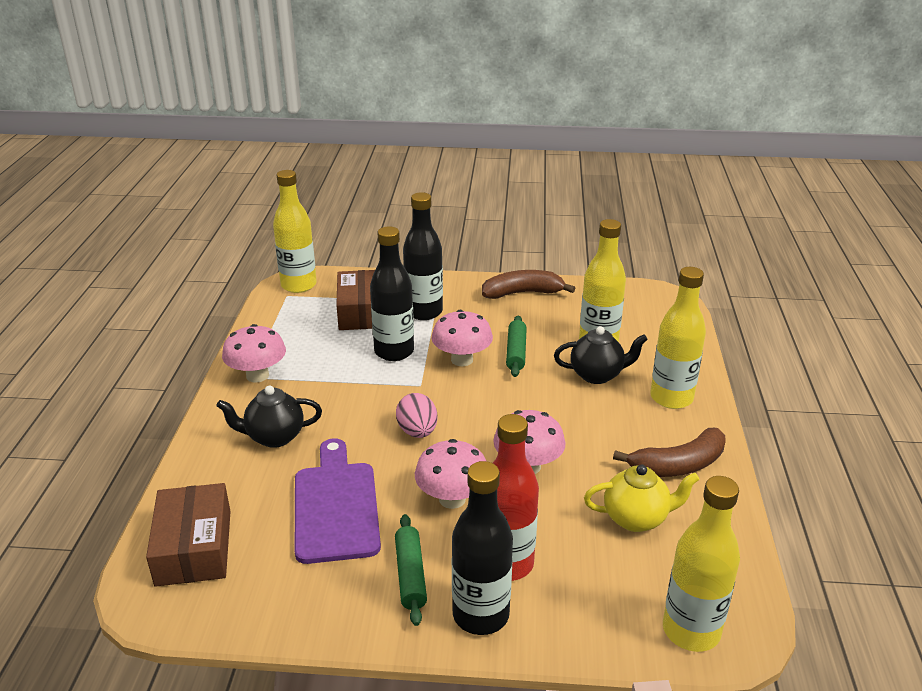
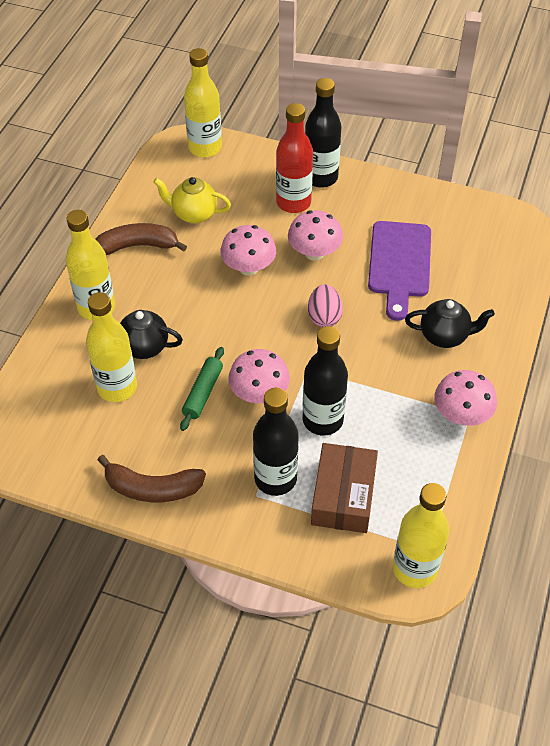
camera: 165 degrees left, 20 degrees up
(194, 547) = (499, 253): brown box -> none
(410, 575) = (357, 207): green rolling pin -> none

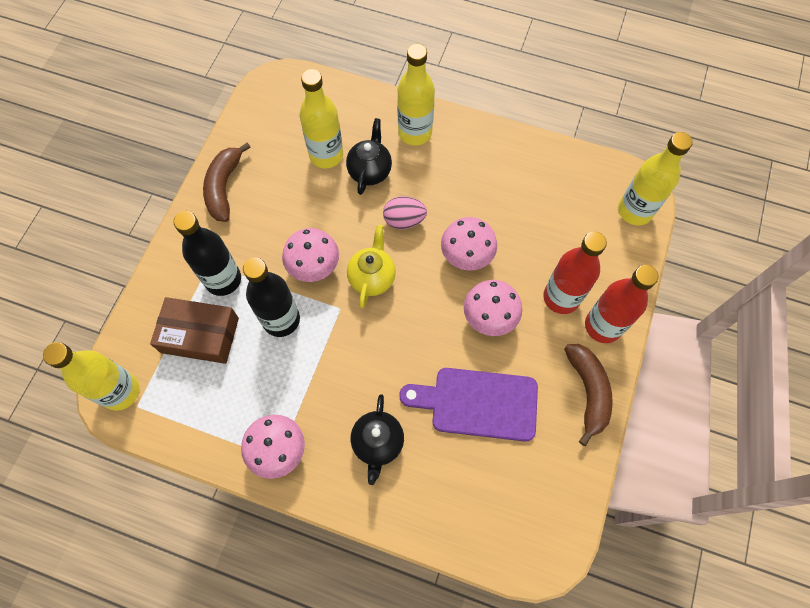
camera: 90 degrees right, 15 degrees up
(137, 246) = (490, 159): brown banana -> brown banana (588, 392)
(194, 214) = (536, 204): yellow teapot -> yellow teapot (372, 278)
(203, 393) = (317, 220): green rolling pin -> none
(320, 177) = (603, 326): black bottle -> red bottle
(324, 317) = (404, 324): pink egg -> pink egg (404, 220)

